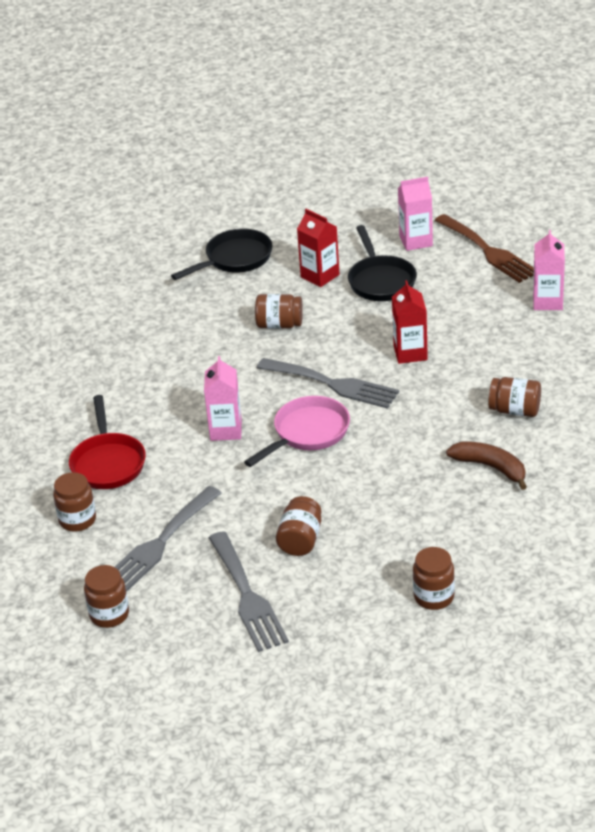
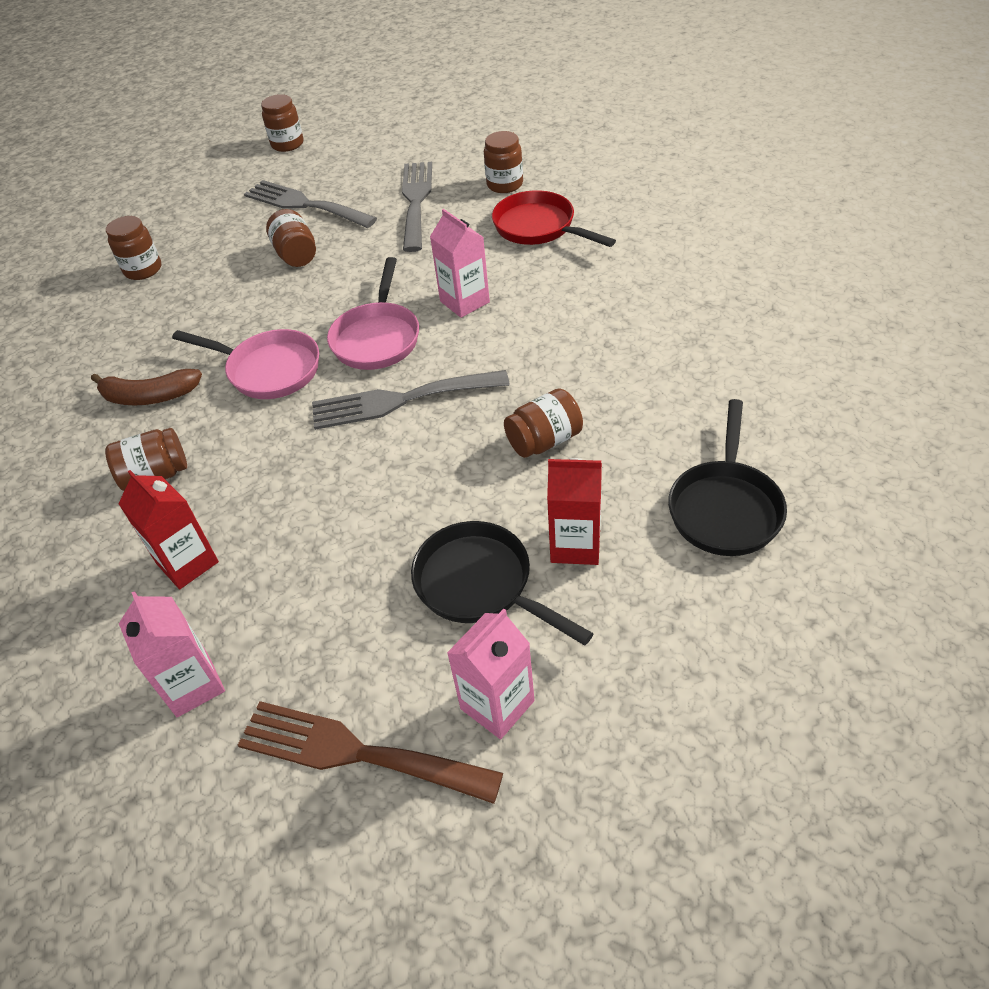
camera: 145 degrees right, 10 degrees up
(109, 614) = (400, 152): brown jar -> brown jar (287, 144)
(397, 446) = (268, 370): none -> pink pan
(410, 353) = (340, 487): red carton -> red carton (187, 563)

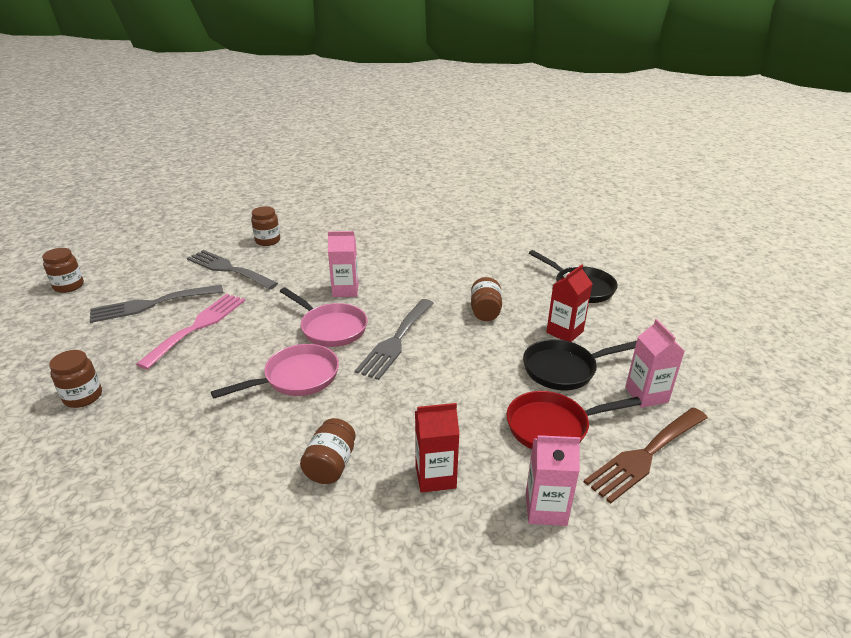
camera: 60 degrees left, 15 degrees down
(149, 396) = (241, 441): brown banana -> none
(296, 255) = (198, 326): brown jar -> pink fork
(539, 228) = (322, 247): red pan -> red pan (553, 426)

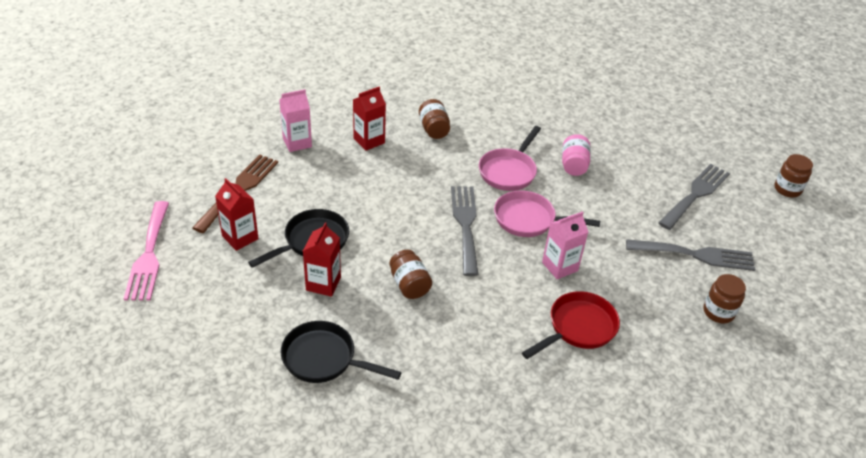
camera: 150 degrees right, 10 degrees up
(83, 397) = (623, 120): brown jar -> none
(198, 326) = (630, 187): pink fork -> pink fork (149, 255)
(219, 363) = (573, 165): none -> pink jar
(553, 426) = (307, 191): red pan -> red pan (578, 328)
(646, 395) = (240, 237): pink carton -> red carton

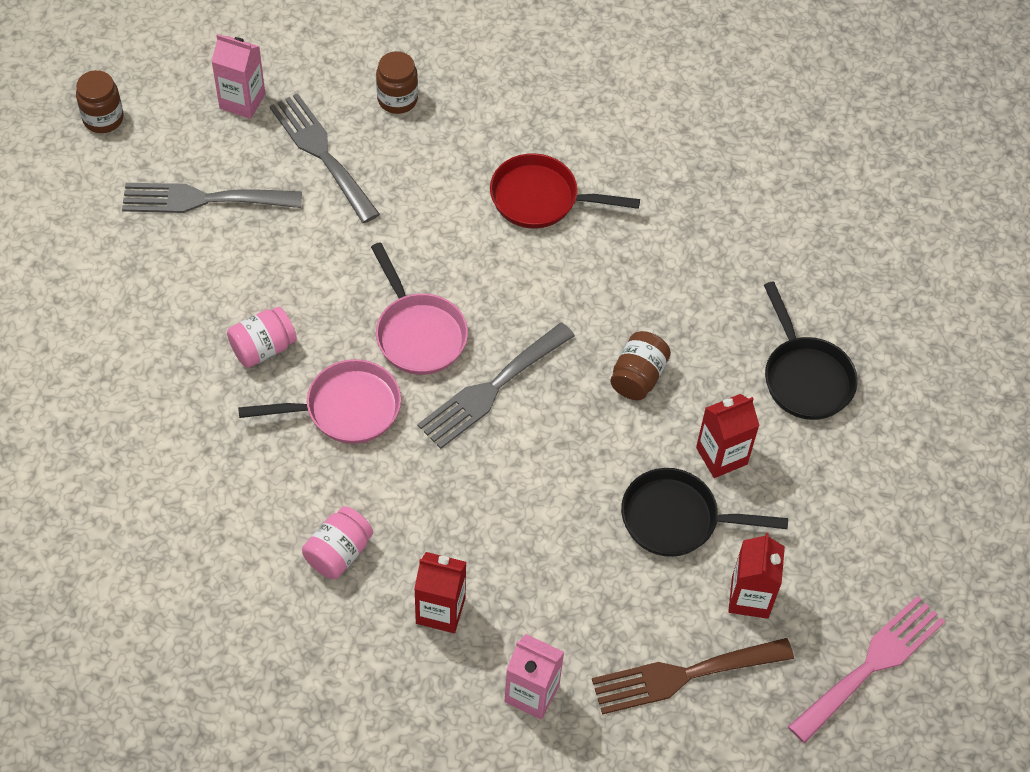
camera: 130 degrees left, 15 degrees up
(433, 129) = (338, 553): brown jar -> pink jar
(560, 266) = (467, 261): pink carton -> pink carton (242, 101)

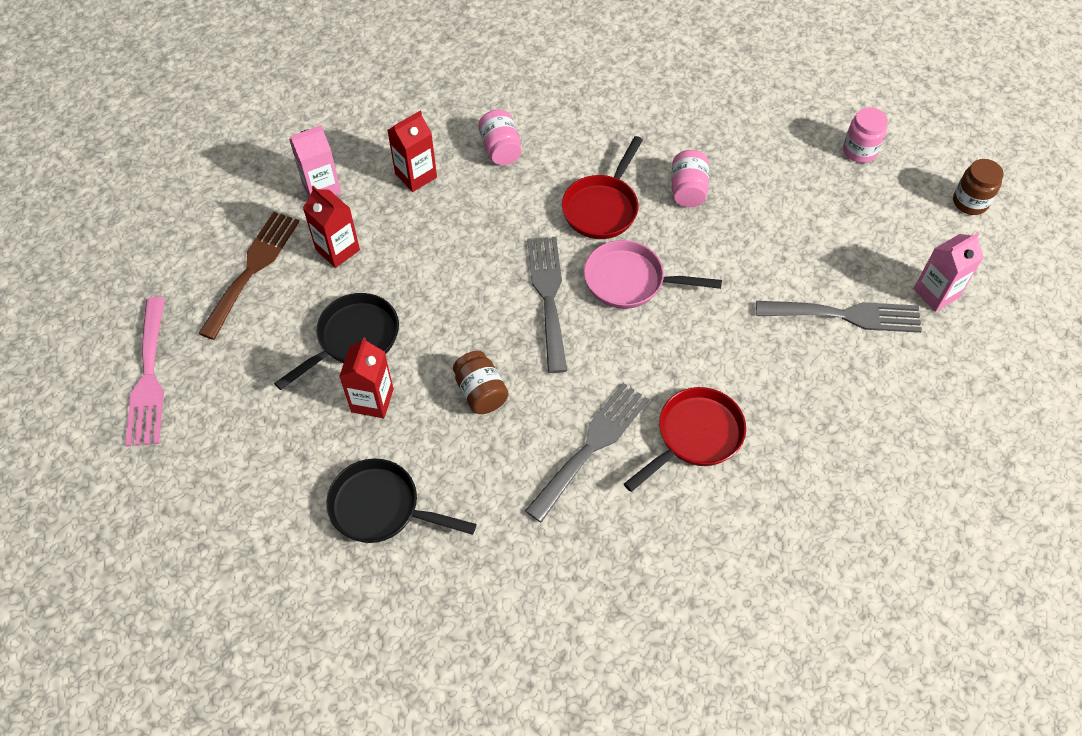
camera: 130 degrees right, 0 degrees up
(95, 231) = (859, 151): none -> pink jar
(202, 199) = (848, 221): grey fork -> grey fork (592, 446)
(345, 408) = (602, 207): pink pan -> red pan
(397, 99) = (872, 398): brown jar -> none
(750, 597) = (261, 341): red carton -> red carton (337, 250)

